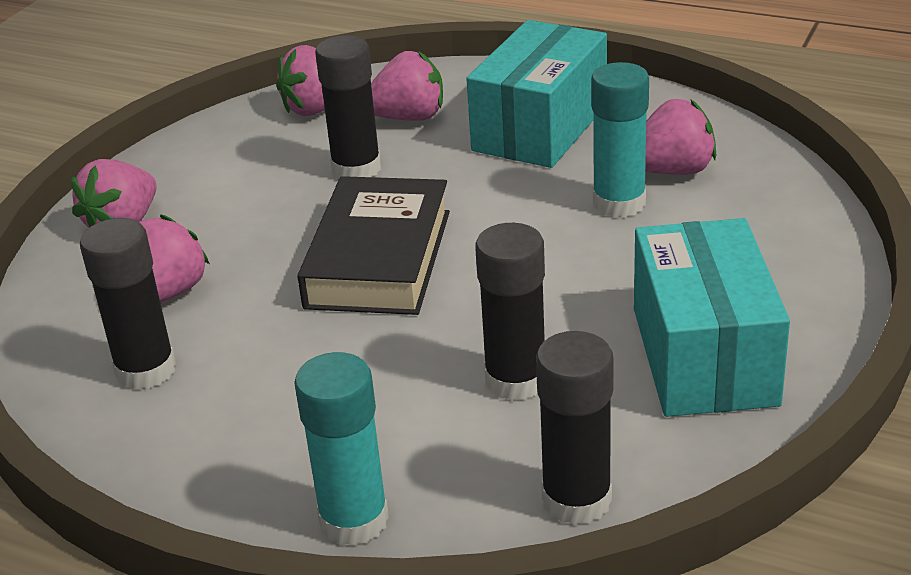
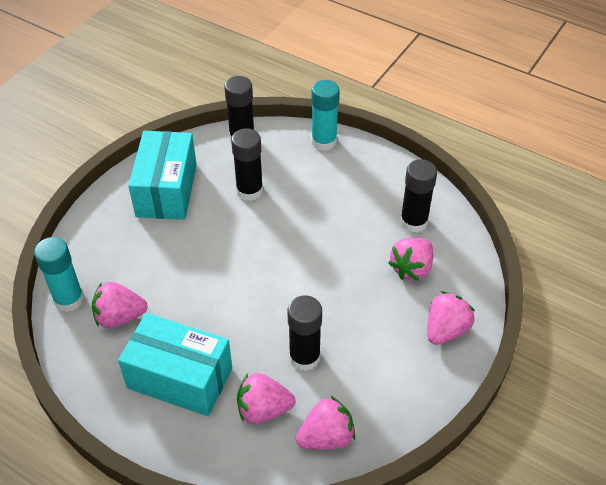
camera: 175 degrees left, 15 degrees up
(379, 259) = (299, 275): black book -> none
(540, 128) = (180, 378): turquoise box -> turquoise box turned 75 degrees clockwise
(619, 203) = (161, 295): turquoise glue stick -> turquoise glue stick (69, 299)

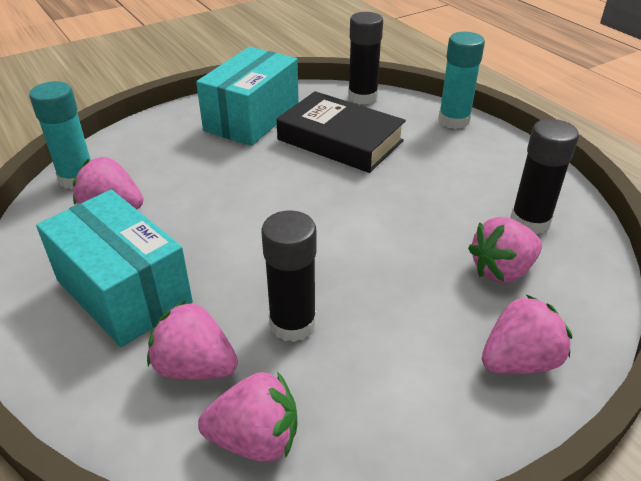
camera: 25 degrees right, 10 degrees down
(249, 191) = (340, 140): black glue stick -> black book

